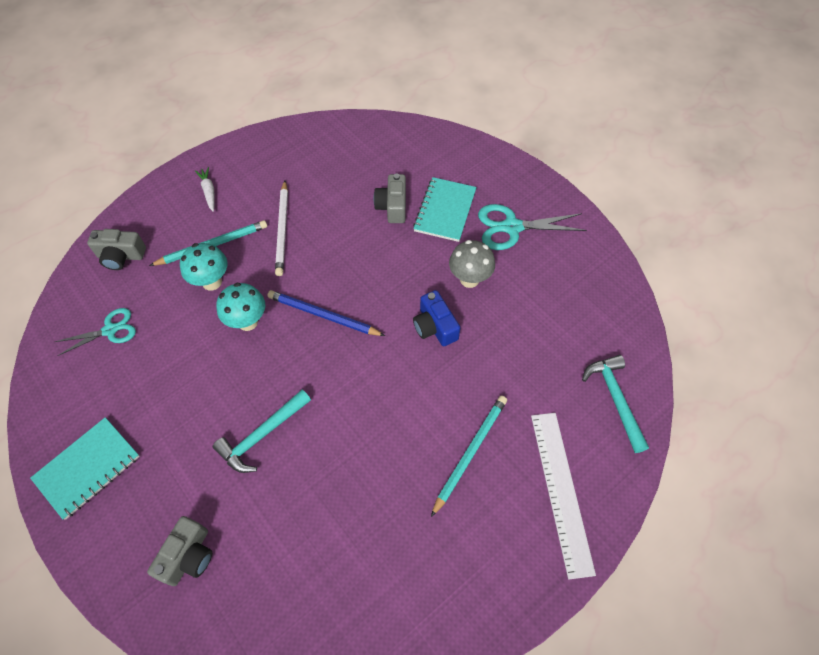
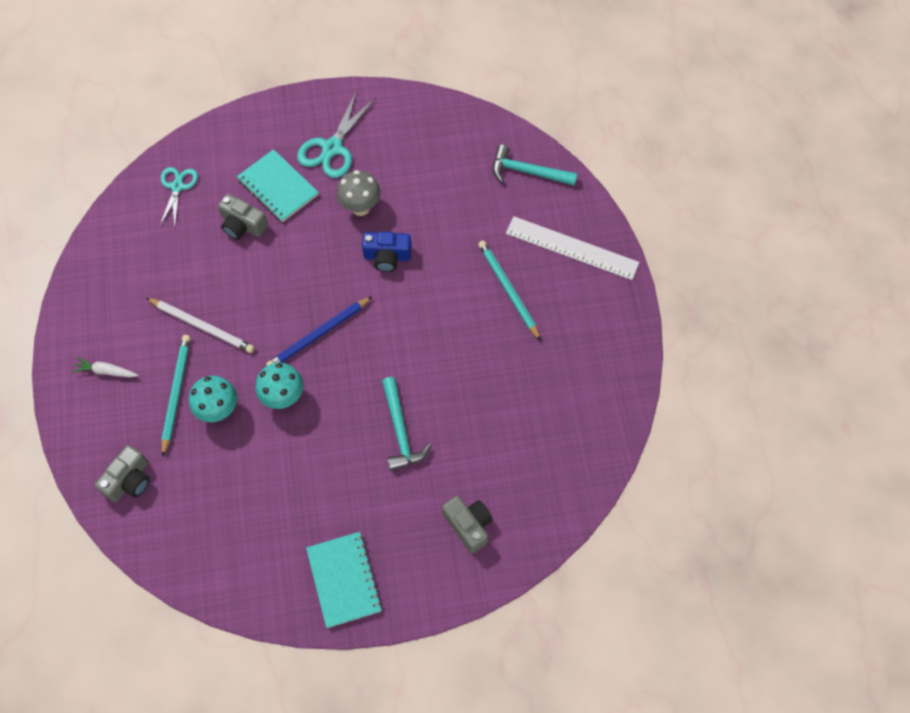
camera: 60 degrees left, 5 degrees up
(110, 330) = (212, 517): turquoise scissors -> turquoise scissors (177, 187)

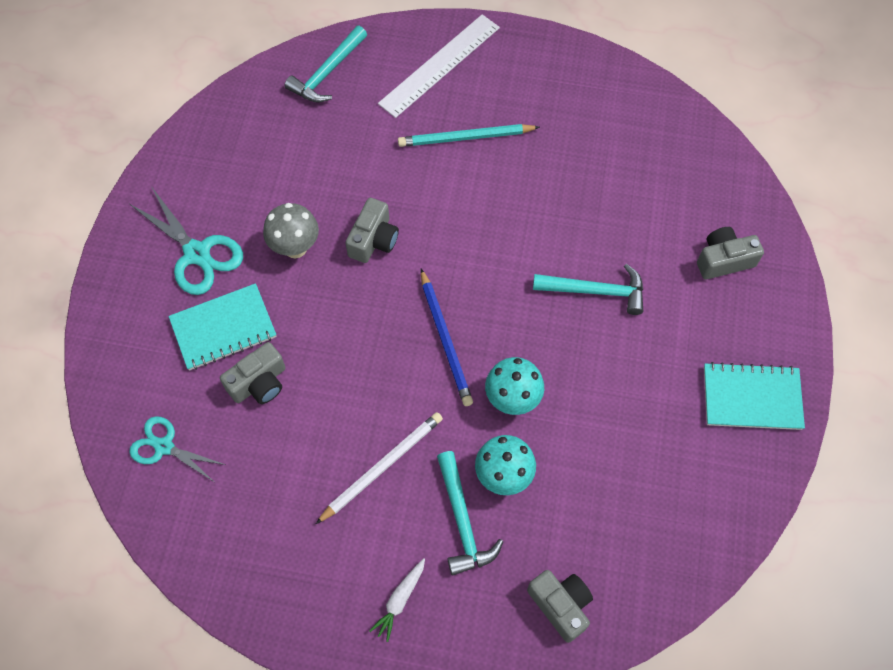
camera: 70 degrees left, 0 degrees up
(176, 393) = (462, 521): turquoise pencil -> turquoise hammer
(387, 257) = (373, 240): blue camera -> grey camera

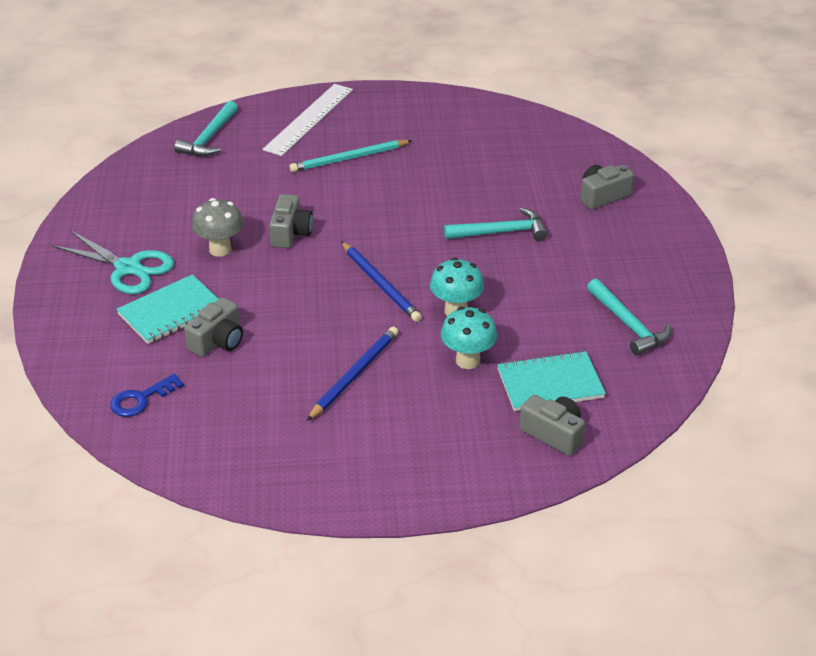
camera: 15 degrees left, 25 degrees down
(164, 446) = (141, 399): turquoise scissors -> blue key
(382, 467) = (354, 375): white pencil -> blue pencil
(400, 600) = (405, 459): white carrot -> none
(462, 521) = (442, 396): turquoise hammer -> turquoise hammer (628, 324)
(751, 398) = (662, 274): turquoise notebook -> turquoise notebook (550, 384)

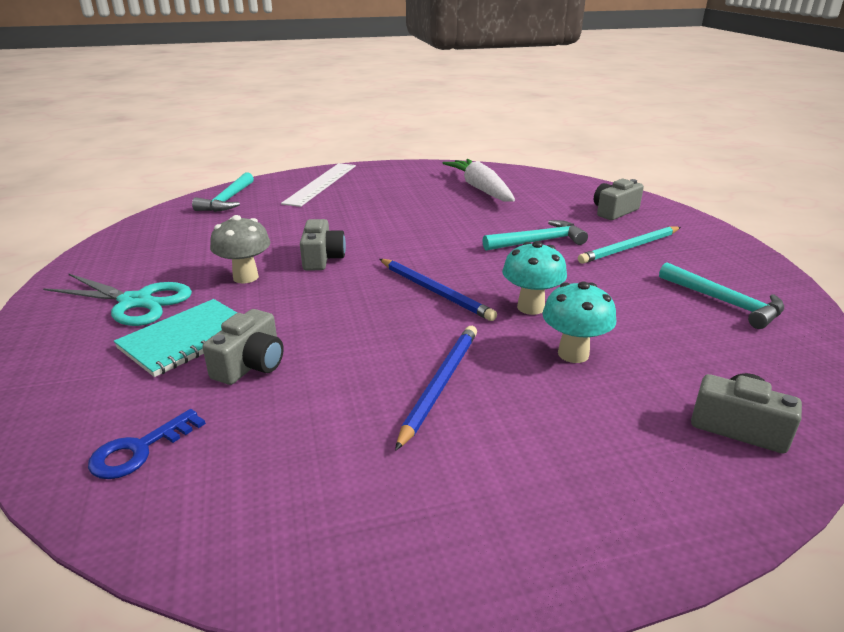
camera: 10 degrees left, 10 degrees down
(349, 158) = (366, 204): turquoise pencil -> turquoise pencil (630, 247)
(478, 145) = (480, 189): none -> white carrot
(550, 384) = (687, 368): turquoise notebook -> none

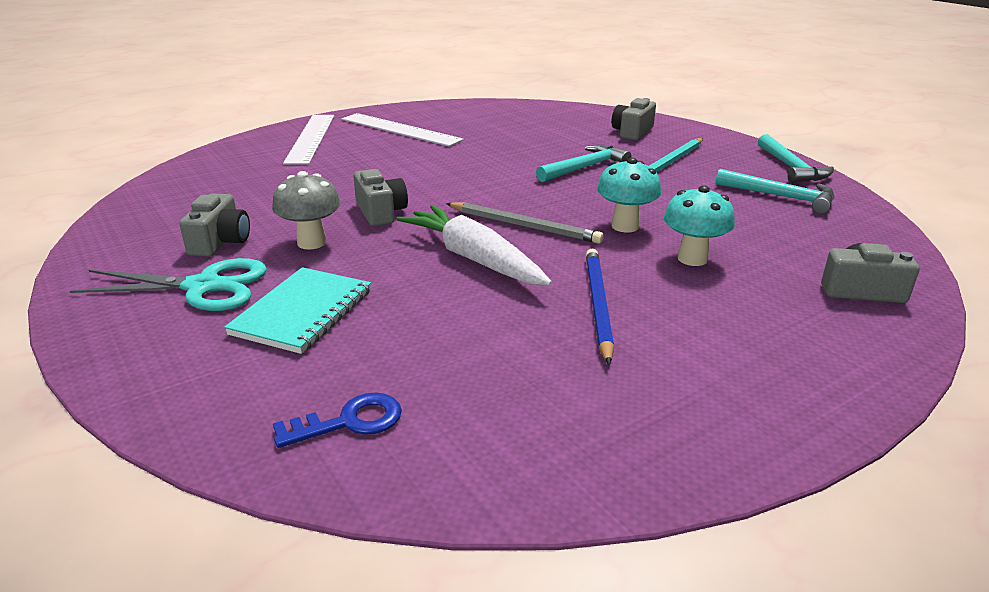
camera: 20 degrees left, 0 degrees up
(139, 450) = (349, 422): blue key -> blue key turned 135 degrees counterclockwise
(228, 200) = (214, 167): turquoise hammer -> turquoise hammer (791, 167)
(251, 365) = (396, 323): grey camera -> grey camera (220, 242)
(399, 184) = (400, 129): none -> white ruler
(435, 291) = (524, 226): blue pencil -> grey pencil
(480, 189) = (489, 125): white carrot -> white carrot (474, 259)

